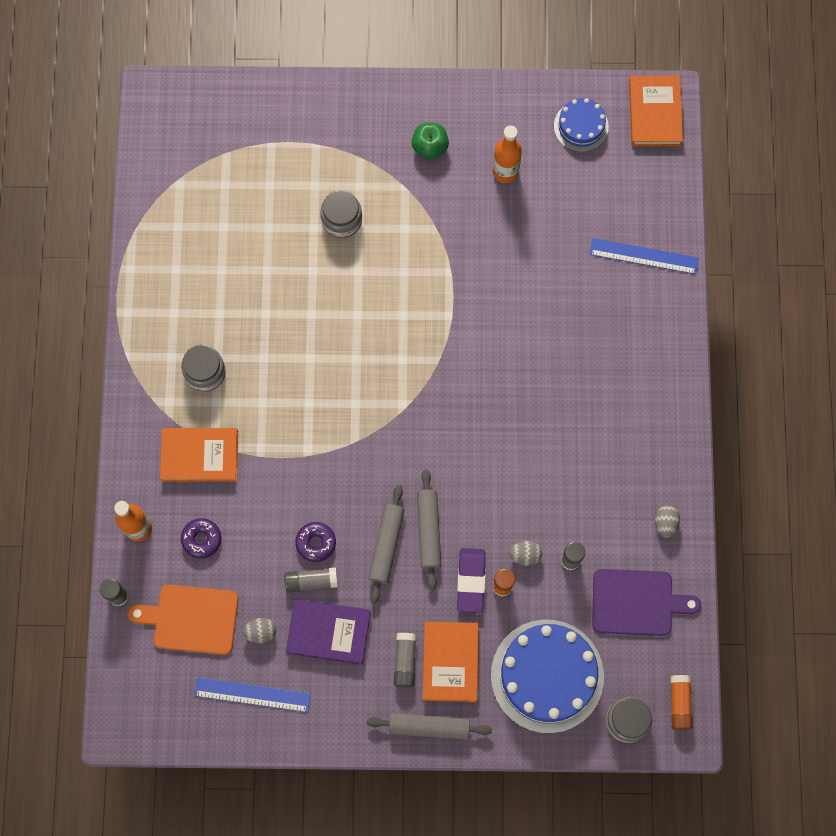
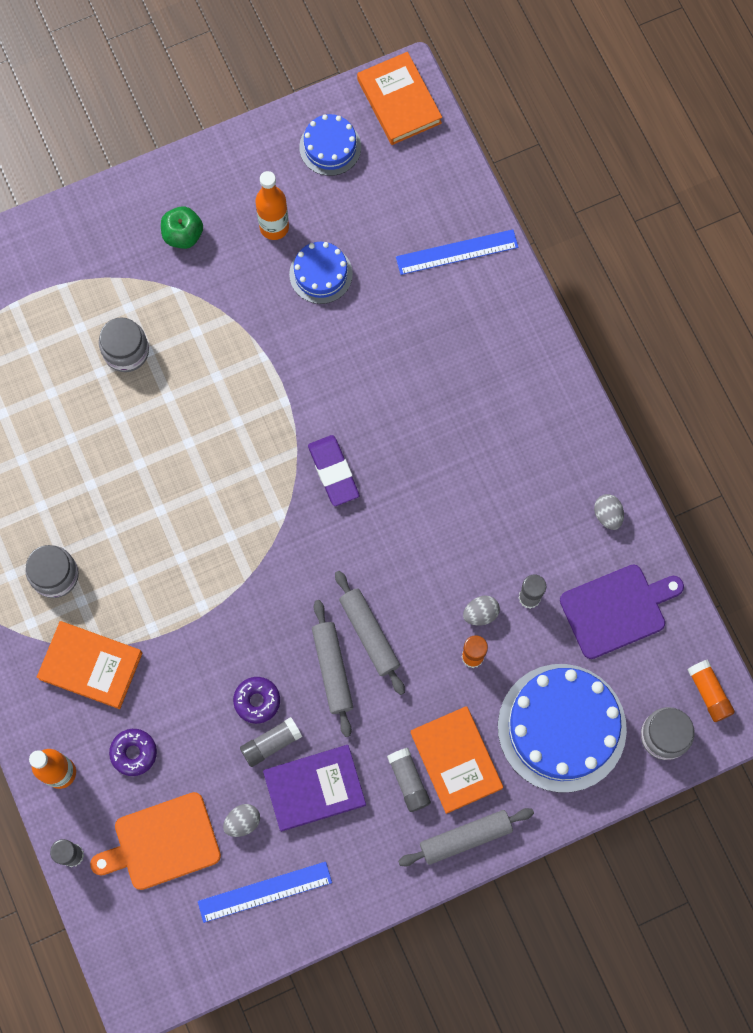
camera: 25 degrees left, 0 degrees up
(200, 456) = (91, 666): orange book -> orange book turned 45 degrees clockwise
(471, 581) = (437, 666): purple eraser -> purple eraser (333, 472)
(525, 226) = (321, 274): none -> blue cake

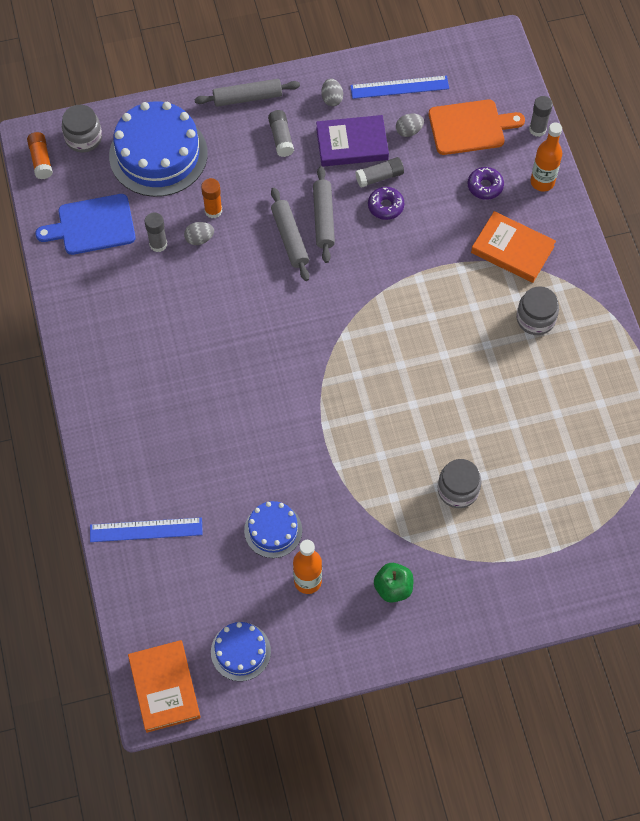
camera: 170 degrees left, 10 degrees down
(333, 472) = (294, 361): purple eraser -> none
(456, 760) = (243, 145): orange book -> none
(607, 515) = (79, 293): grey egg -> grey egg (332, 99)
(617, 609) = (92, 225): purple cutting board -> blue cutting board

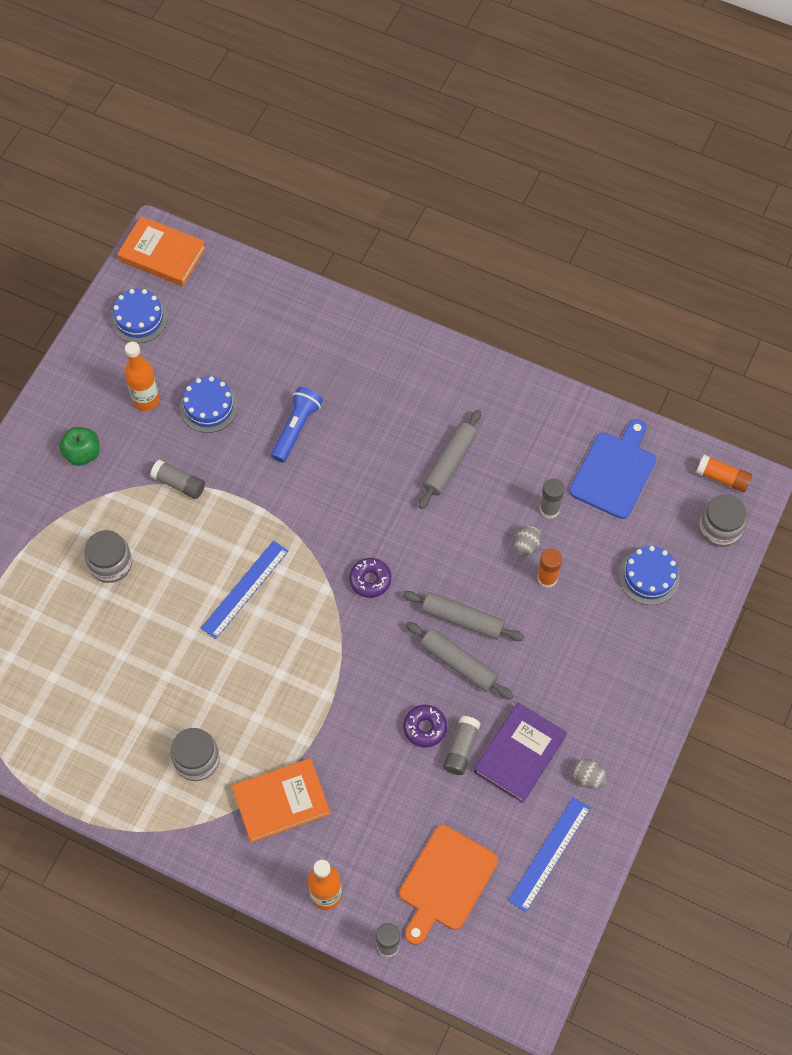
camera: 130 degrees right, 0 degrees up
(146, 530) = (293, 323): blue ruler -> blue ruler (245, 589)
(158, 154) = (649, 577): blue cake -> blue cake, size x0.53
(237, 453) = (296, 428): none -> blue flashlight
(247, 98) = (652, 701): grey rolling pin -> grey rolling pin (449, 463)
(281, 138) = (579, 696): grey glue stick -> grey glue stick (179, 483)
(409, 131) = (490, 819): grey egg -> none
(485, 186) = (368, 836): purple donut -> purple donut (370, 580)

